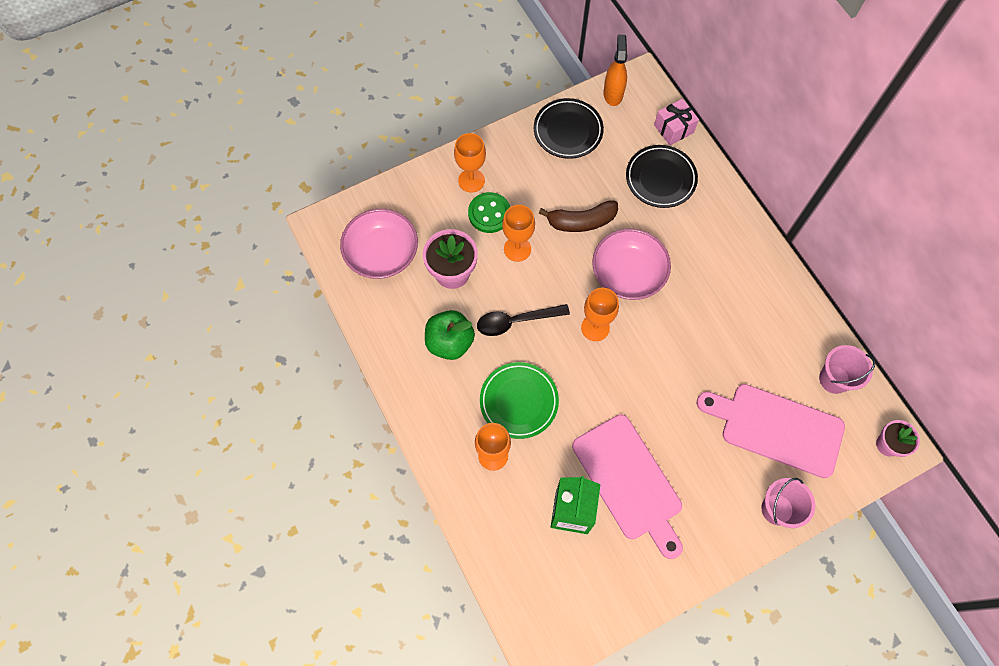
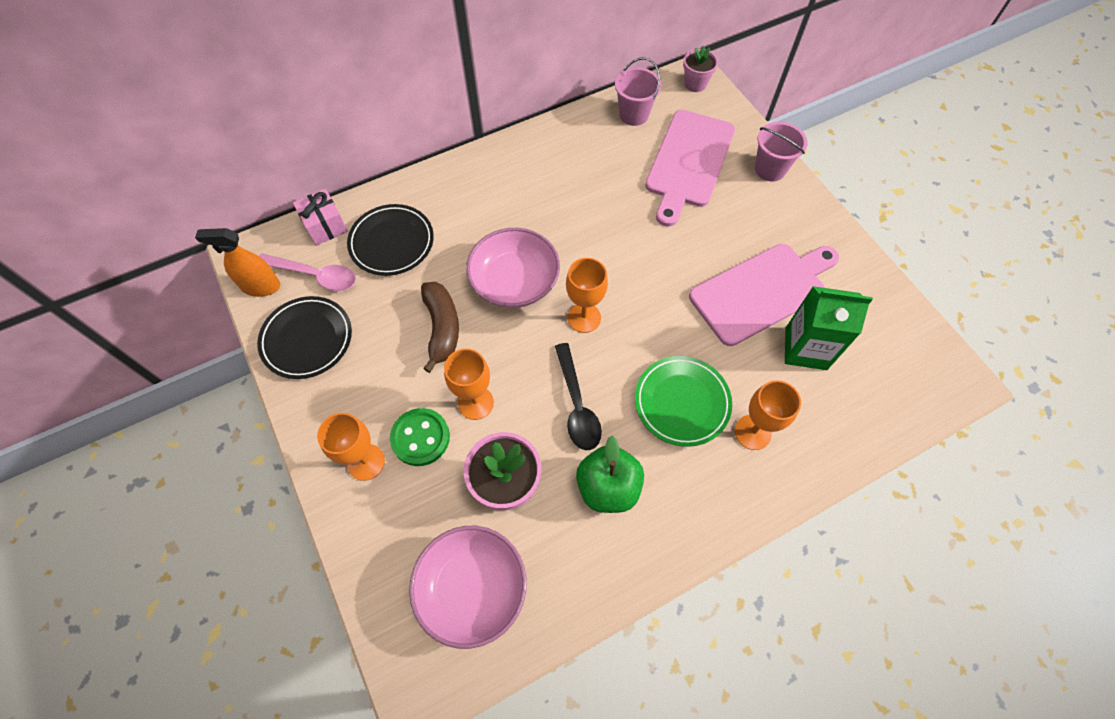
camera: 90 degrees left, 5 degrees down
(625, 128) = (315, 275): none -> pink spoon

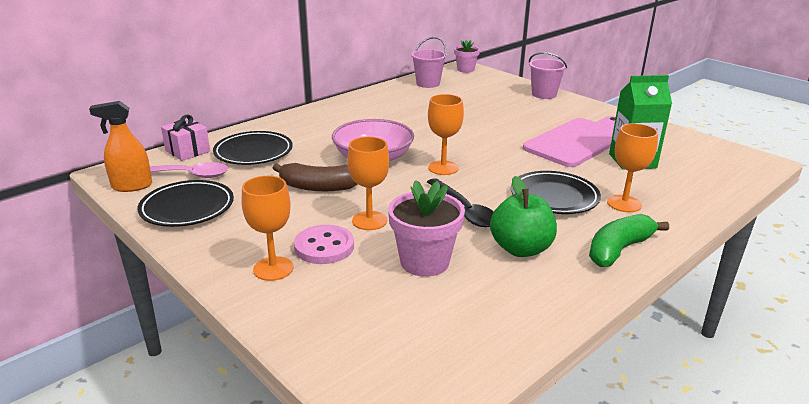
camera: 15 degrees left, 35 degrees down
(420, 438) = (324, 247): green button -> pink button
(442, 328) = (318, 187): brown banana -> brown banana turned 120 degrees clockwise
(472, 588) = (423, 331): pink bowl -> none
(682, 402) = (554, 197): green plate -> black plate
(688, 162) = (482, 97): pink cutting board -> none
(706, 512) = (619, 249): none -> green banana

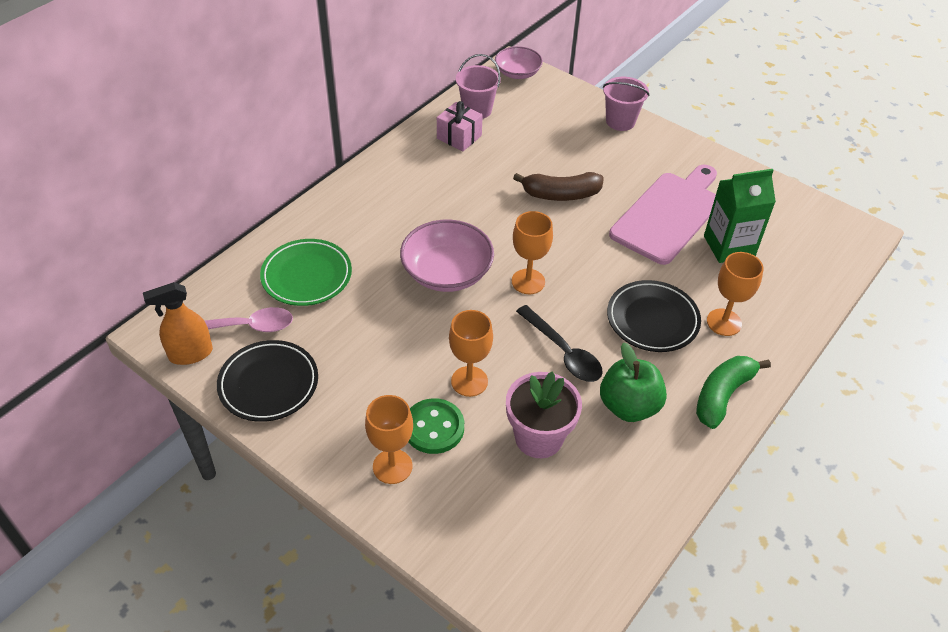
camera: 10 degrees left, 20 degrees up
(187, 151) = (228, 282): pink gift -> pink gift (459, 137)
(253, 152) = (307, 276): black plate -> green plate
(318, 187) = (400, 331): brown banana -> brown banana (561, 194)
(324, 247) = (434, 427): pink button -> green button
(465, 70) = (517, 73): pink flower pot -> pink bowl

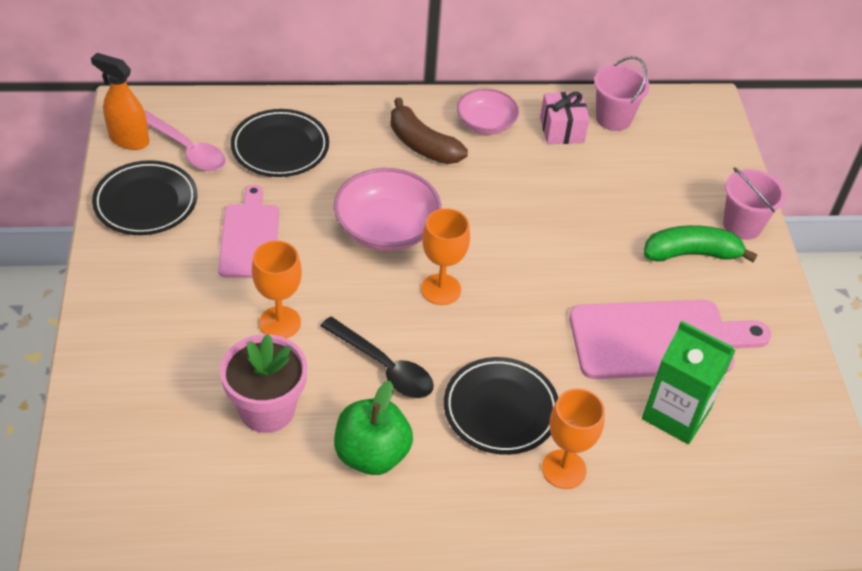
camera: 45 degrees right, 0 degrees up
(307, 276) = (280, 147): green plate -> black plate
(372, 347) = (249, 237): none -> pink cutting board
(392, 466) = (139, 331): orange goblet -> none
(434, 427) = (205, 331): green button -> none
(517, 73) = (703, 113): pink bowl -> pink bowl (486, 123)
(561, 194) = (580, 244): brown banana -> brown banana (422, 145)
(563, 352) = (384, 367): black spoon -> black spoon turned 60 degrees counterclockwise
(722, 395) = (465, 522): green banana -> green banana (691, 254)

